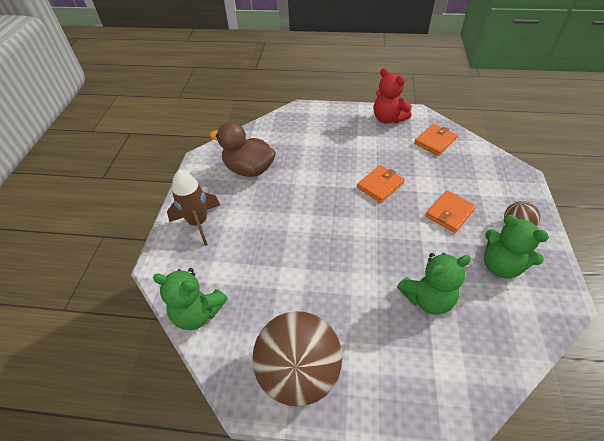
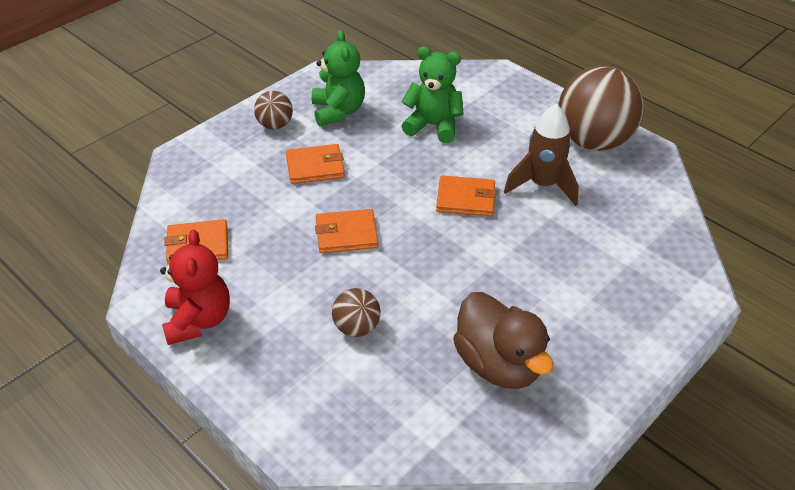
camera: 145 degrees left, 5 degrees down
(198, 223) = (624, 321): brown rocket -> brown rocket (542, 185)
(198, 313) = (668, 224): green teddy bear -> none
(324, 150) = (356, 327): none -> brown ball
(343, 247) = (465, 199): none -> orange wallet

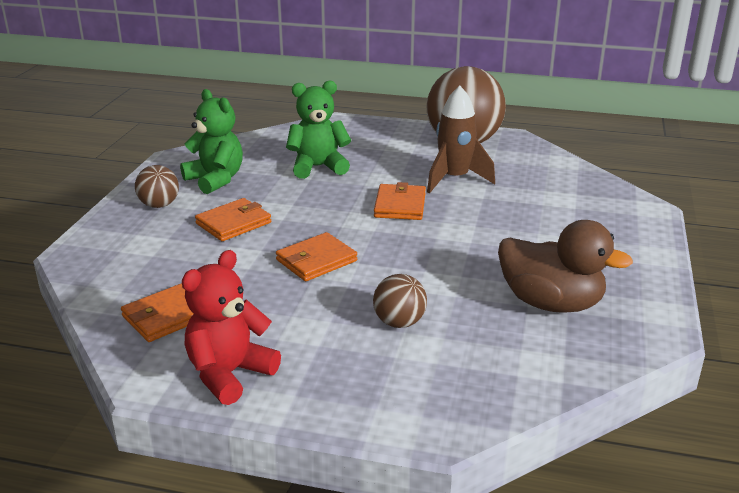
camera: 30 degrees left, 15 degrees down
(198, 320) = (229, 374): red teddy bear -> red teddy bear turned 105 degrees counterclockwise
(465, 199) = (400, 205): orange wallet -> orange wallet turned 60 degrees counterclockwise

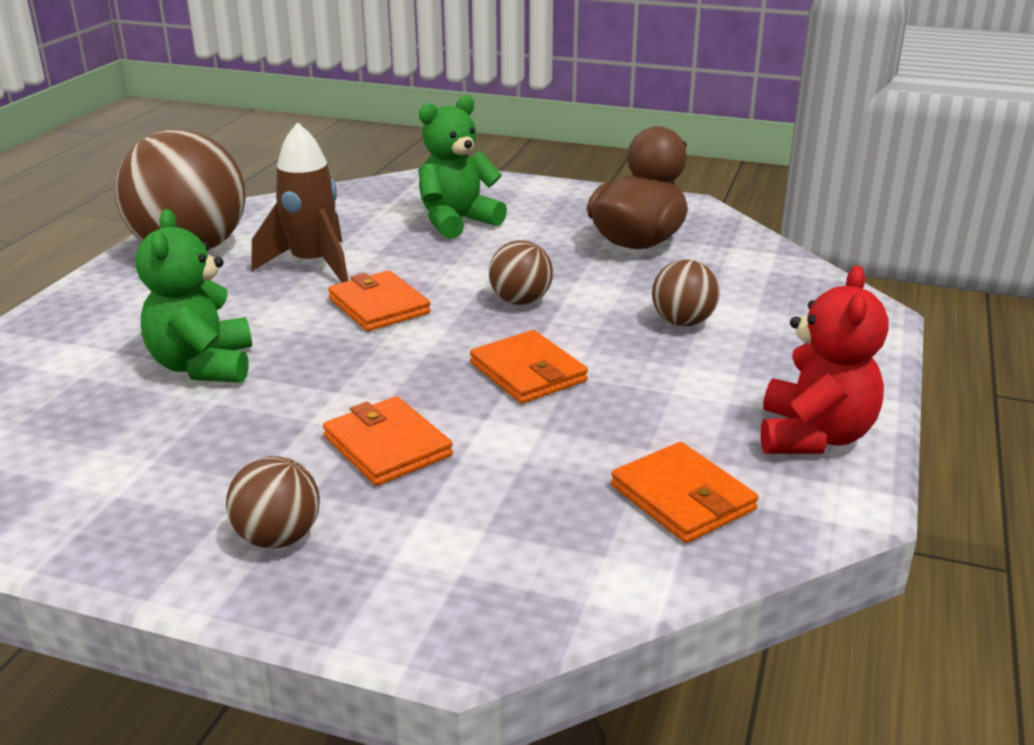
camera: 85 degrees left, 0 degrees up
(215, 180) = (194, 473): green teddy bear -> green teddy bear (457, 222)
(229, 374) = (814, 436): red teddy bear -> red teddy bear turned 120 degrees counterclockwise
(400, 205) = (379, 306): orange wallet -> orange wallet turned 45 degrees clockwise
(419, 253) = (520, 301): none -> brown ball

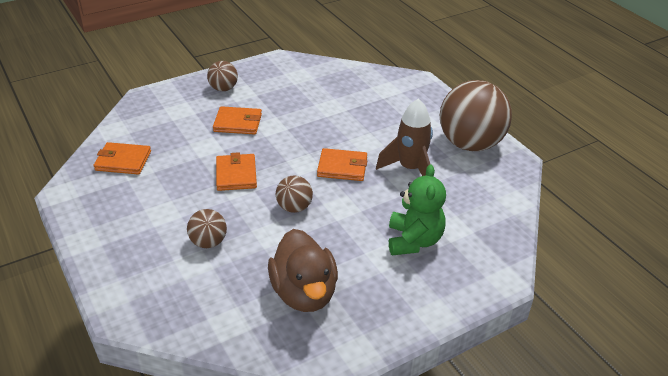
camera: 130 degrees right, 10 degrees up
(203, 366) = (344, 110): green teddy bear -> none
(528, 372) = (236, 175): orange wallet -> orange wallet turned 75 degrees clockwise
(814, 436) = (96, 212): red teddy bear -> none

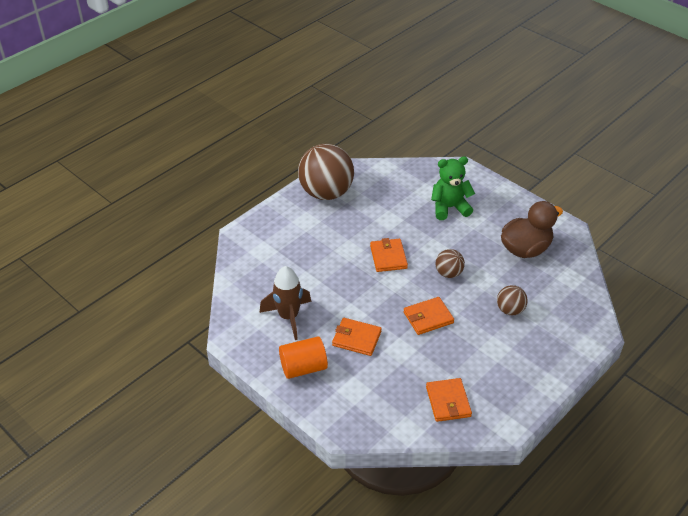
camera: 105 degrees left, 5 degrees up
(223, 88) = (303, 367): brown ball -> orange cylinder
(238, 123) = (356, 338): orange wallet -> orange wallet turned 60 degrees counterclockwise
(410, 169) = (372, 220): brown rocket -> brown rocket (288, 317)

